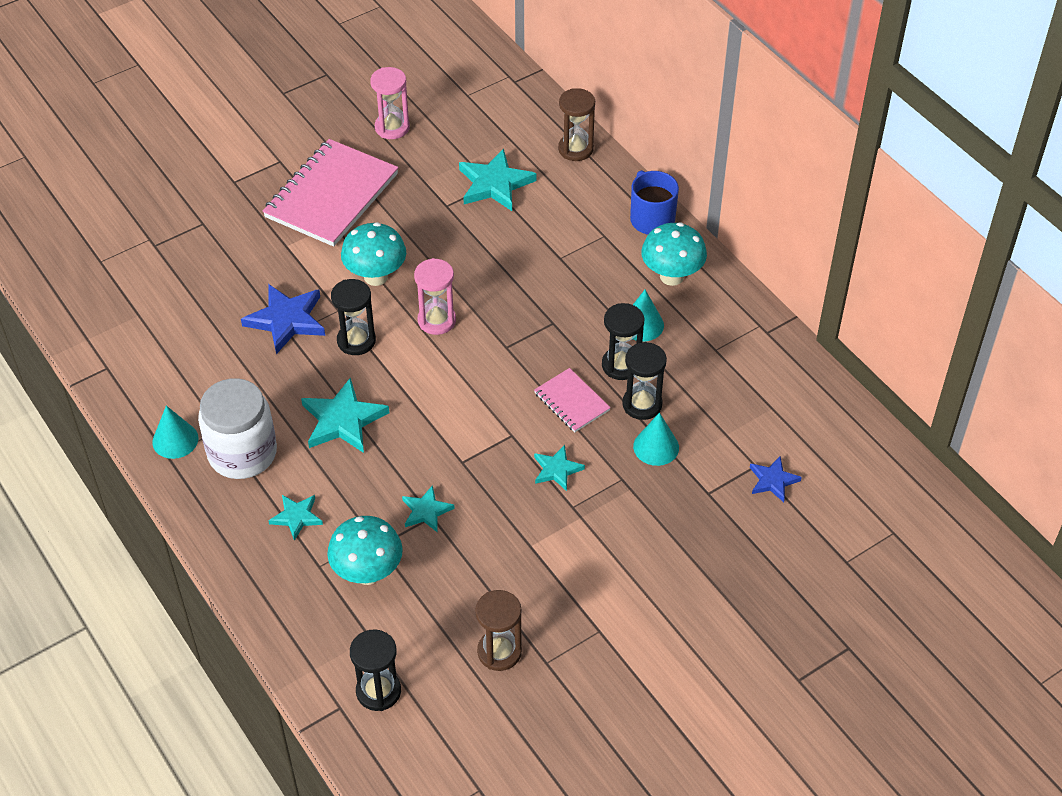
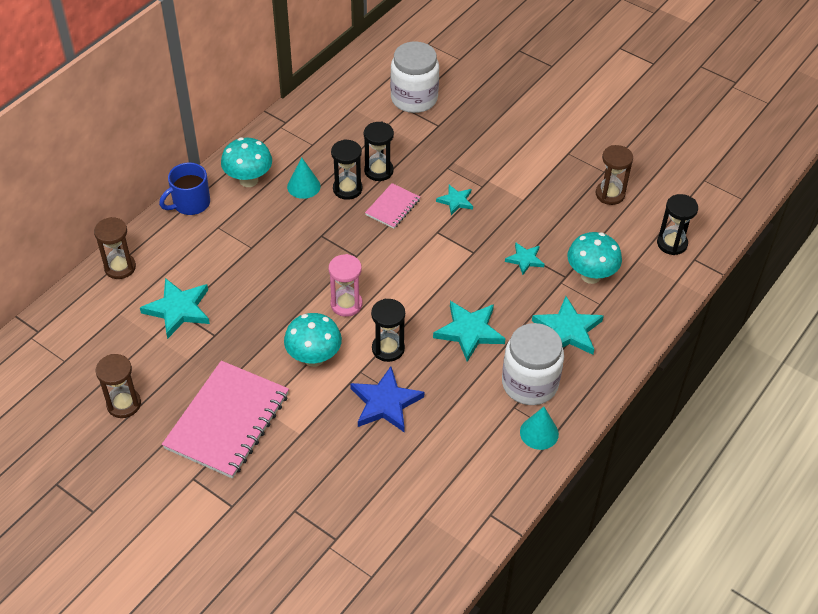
camera: 110 degrees left, 0 degrees up
(296, 517) = (568, 330): turquoise star -> turquoise star, size x1.73
(331, 196) = (227, 421): pink notebook -> pink notebook turned 75 degrees counterclockwise
(392, 127) = (124, 404): pink hourglass -> brown hourglass
(656, 447) = (412, 156): turquoise cone -> none
(773, 481) = (414, 98): blue star -> white jar

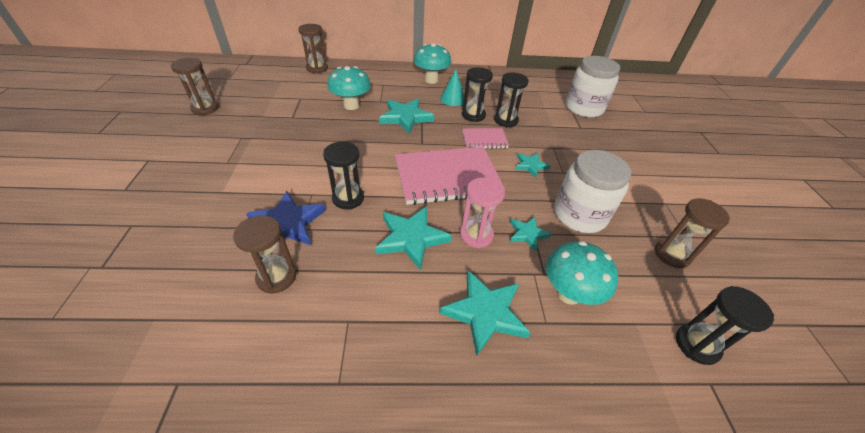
camera: 50 degrees right, 5 degrees down
(178, 309) = (302, 97): turquoise star -> turquoise star (405, 117)
(190, 203) = (389, 70): blue mug -> none
(227, 421) = (214, 153): pink notebook -> pink notebook (447, 177)
(314, 358) = (306, 165): turquoise mushroom -> turquoise mushroom (351, 106)
(346, 304) = (372, 158): pink hourglass -> pink hourglass (476, 235)
(440, 431) = (276, 277): none -> brown hourglass
(529, 383) = (388, 318): white jar -> white jar (579, 215)
(539, 433) = (327, 366): turquoise cone -> none

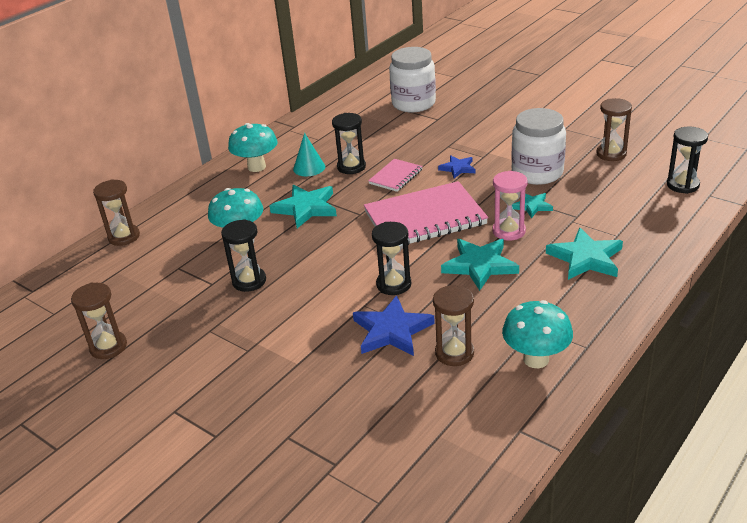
camera: 45 degrees left, 10 degrees down
(447, 177) = (425, 218): pink notebook -> pink notebook turned 45 degrees clockwise
(506, 120) = (381, 152): black hourglass -> black hourglass (249, 281)
(530, 165) = (458, 168): turquoise star -> blue star
(569, 293) = (603, 214): turquoise mushroom -> turquoise mushroom (536, 359)

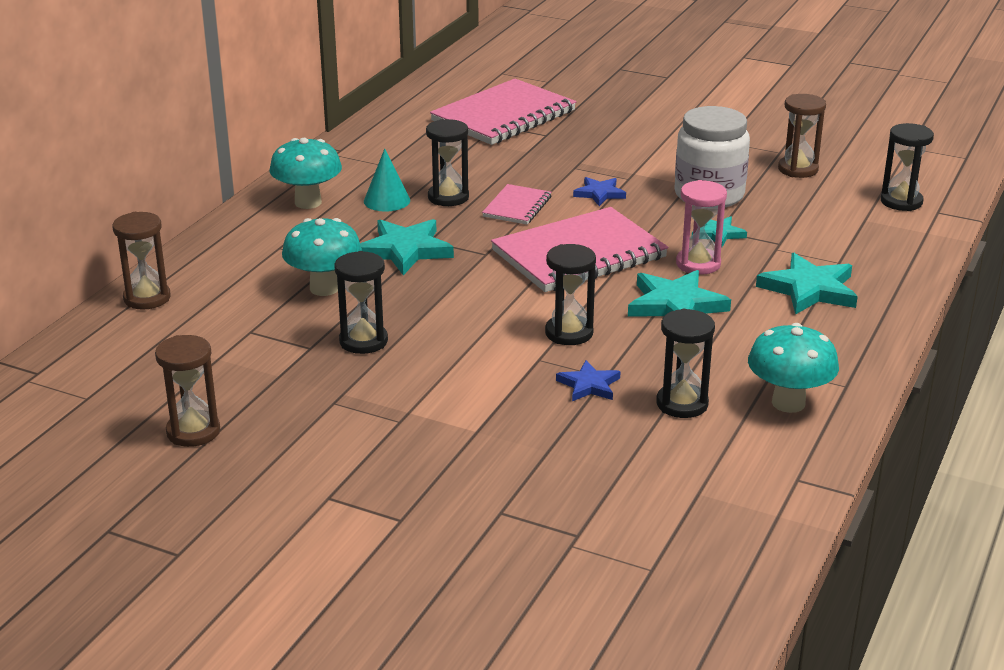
camera: 15 degrees left, 5 degrees down
(392, 330) = (589, 385): blue star -> blue star, size x0.58
(413, 103) = (504, 116): white jar -> pink notebook
(454, 353) = (682, 404): brown hourglass -> black hourglass

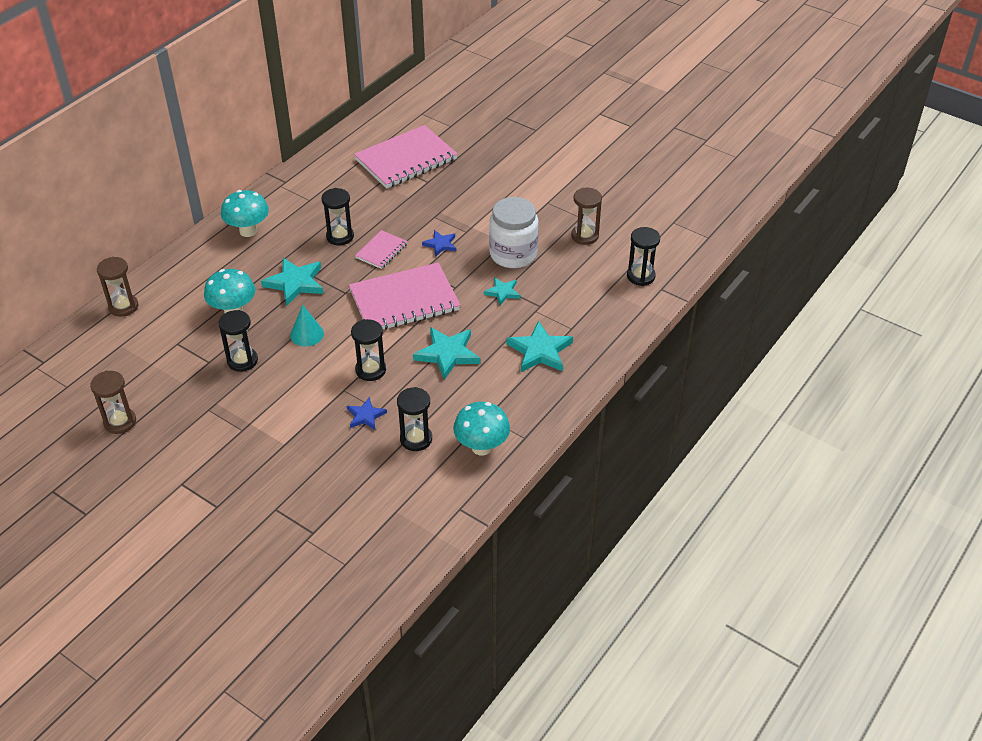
camera: 10 degrees right, 15 degrees up
(387, 200) = (299, 235): turquoise cone -> turquoise cone (307, 334)
(698, 264) = (478, 319): pink hourglass -> none

